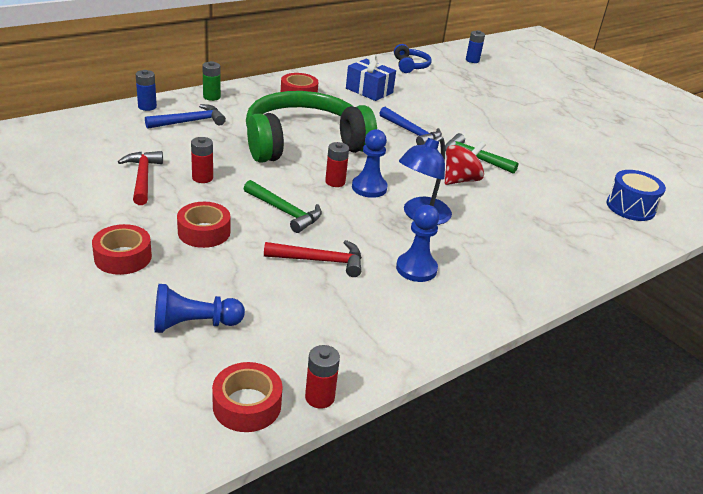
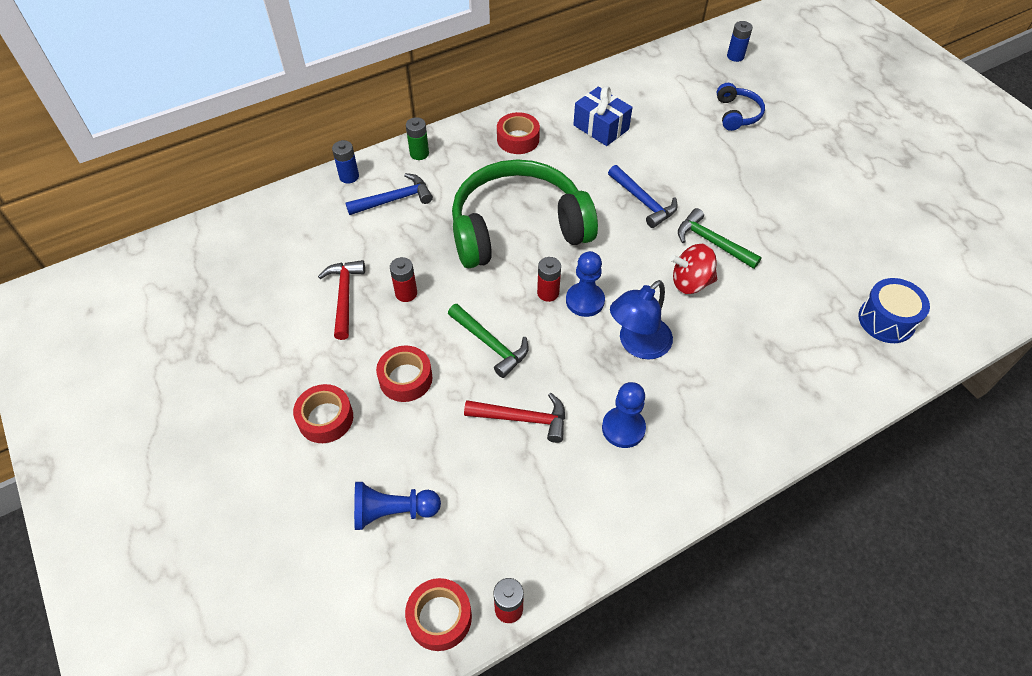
camera: 10 degrees right, 20 degrees up
(410, 66) = (656, 74): blue headphones -> blue headphones (737, 114)
(460, 180) = (690, 282): red spinning top -> red spinning top turned 150 degrees counterclockwise

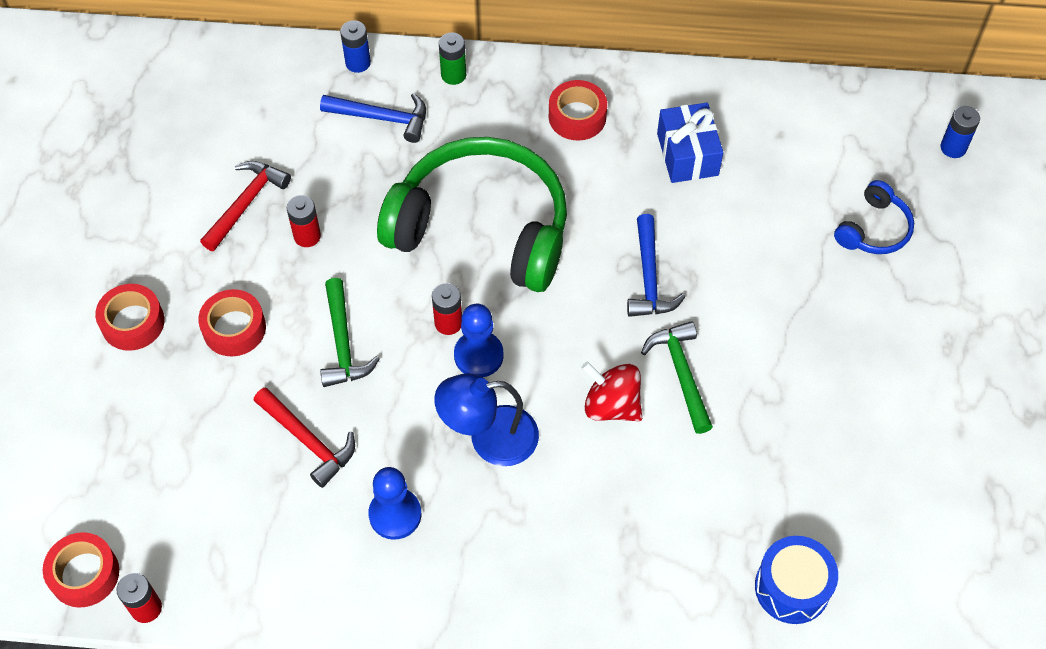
camera: 35 degrees right, 5 degrees up
(393, 511) = (121, 452): blue pawn -> none

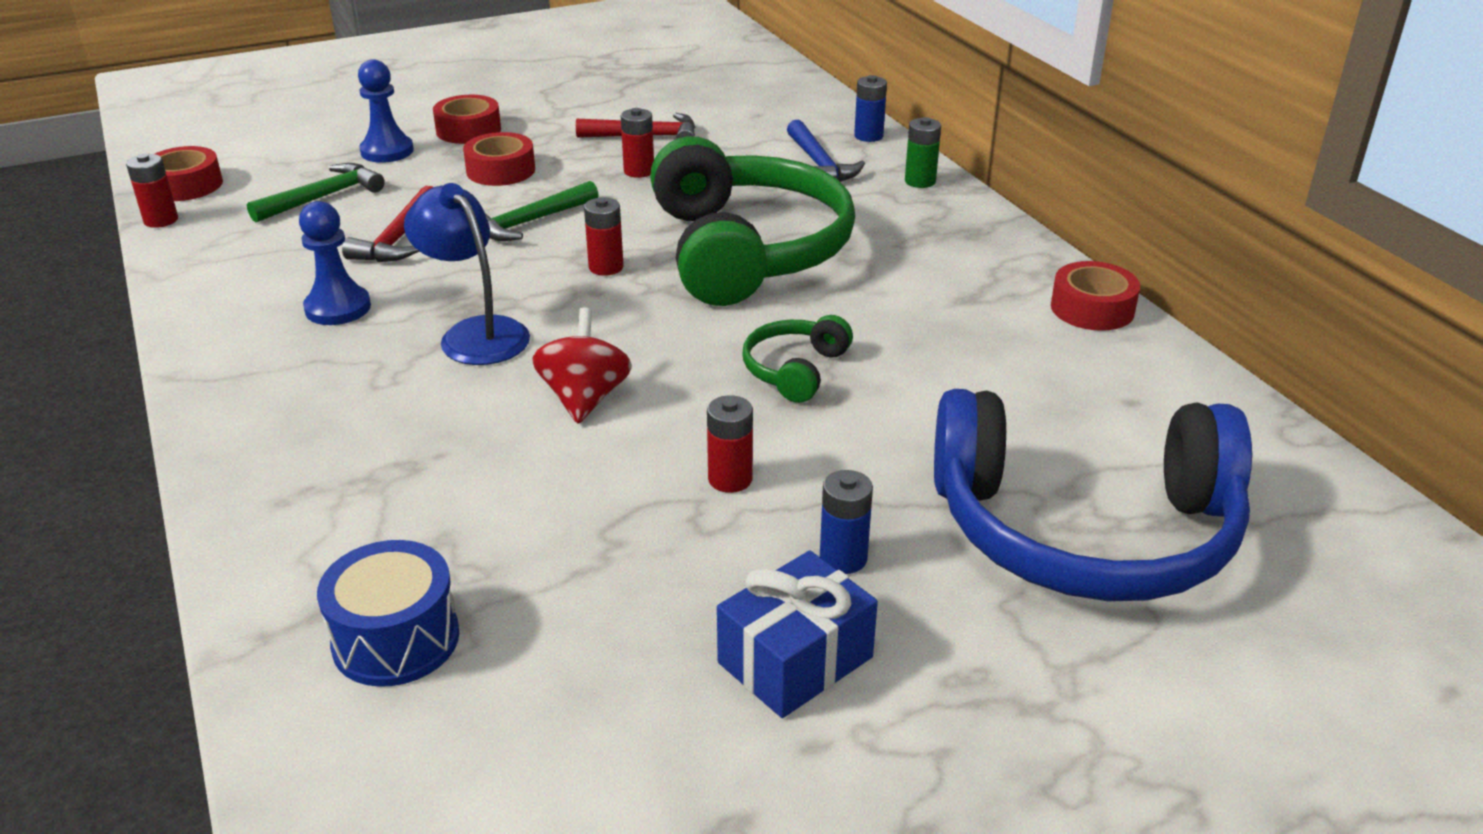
camera: 60 degrees right, 25 degrees down
(478, 355) = (579, 296): blue pawn -> blue pawn (387, 151)
(577, 117) = (962, 259): red tape -> red tape (1092, 308)
(649, 277) = (795, 370): blue hammer -> green headphones
(681, 374) = (675, 435): green hammer -> green hammer (323, 197)
(687, 154) = (1006, 343): blue gift -> blue gift (795, 660)
(740, 366) = (730, 479): none -> red battery
(874, 229) = (1084, 531): blue headphones -> blue headphones, size x2.30
(953, 147) = (1333, 566): blue battery -> blue battery (843, 558)

